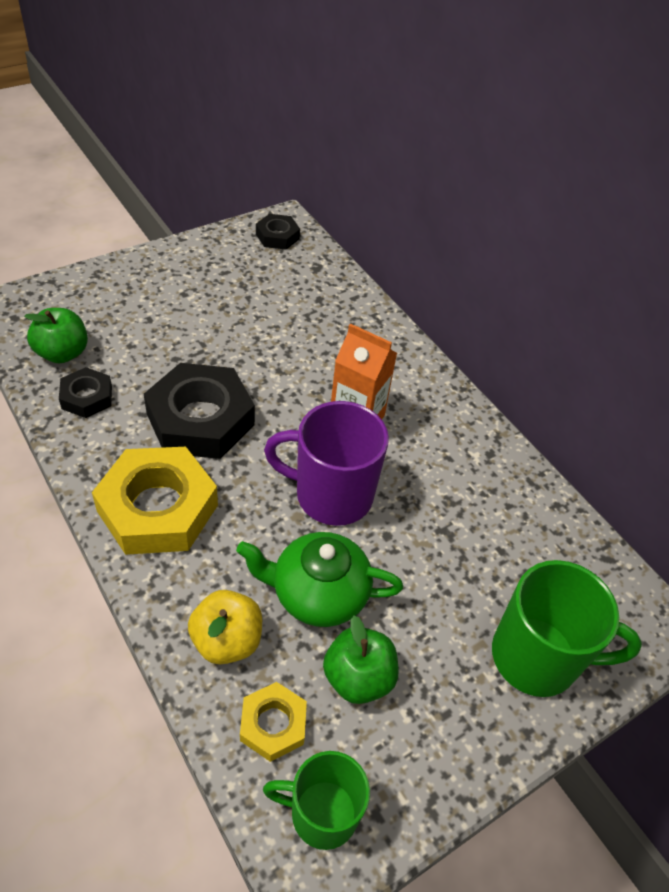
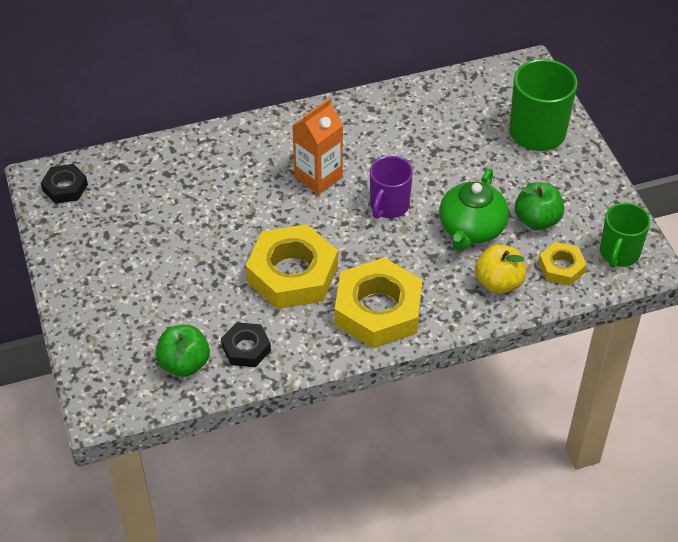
camera: 70 degrees left, 0 degrees up
(200, 419) = (292, 274): black nut -> yellow nut
(331, 495) = (389, 206): purple mug -> purple mug, size x0.66

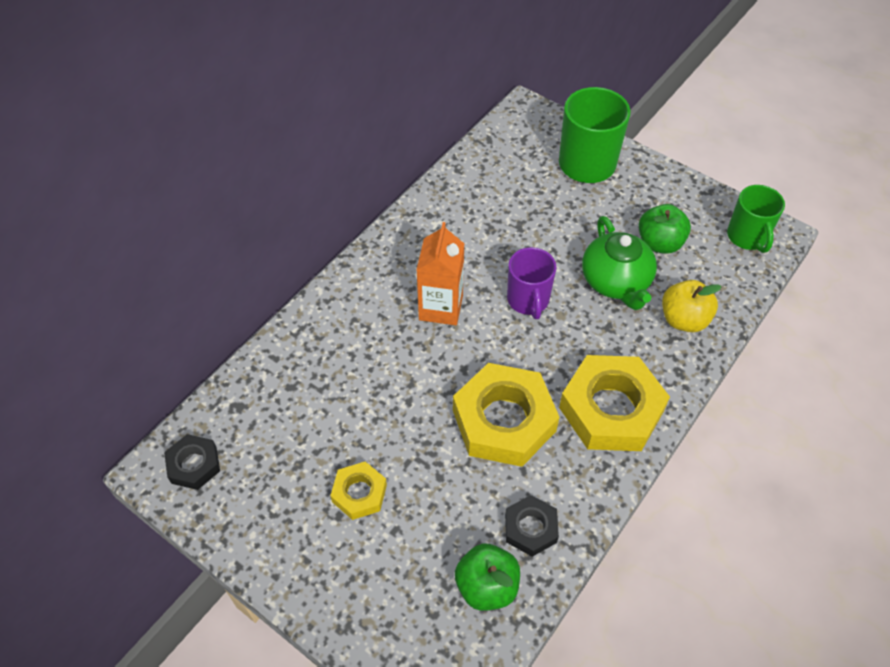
camera: 35 degrees left, 5 degrees up
(561, 267) = (717, 275): yellow nut -> yellow nut (359, 493)

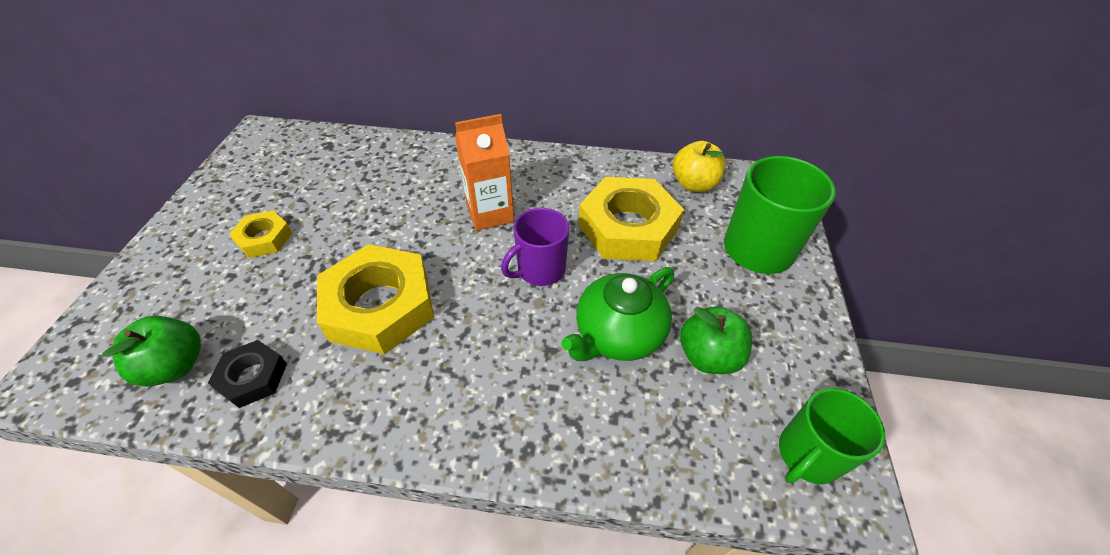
camera: 60 degrees right, 5 degrees down
(194, 465) = (267, 145): black nut -> none
(611, 409) = (435, 395): yellow nut -> yellow nut (628, 227)
(683, 319) = (611, 425): yellow apple -> yellow apple (694, 184)

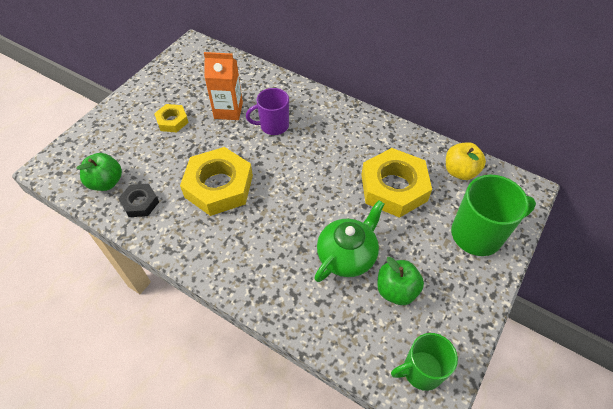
camera: 25 degrees right, 5 degrees up
(490, 213) = (308, 147): orange carton -> orange carton (228, 110)
(540, 270) = (321, 197): purple mug -> purple mug (273, 125)
(618, 334) = (347, 255): green teapot -> green teapot turned 150 degrees clockwise

